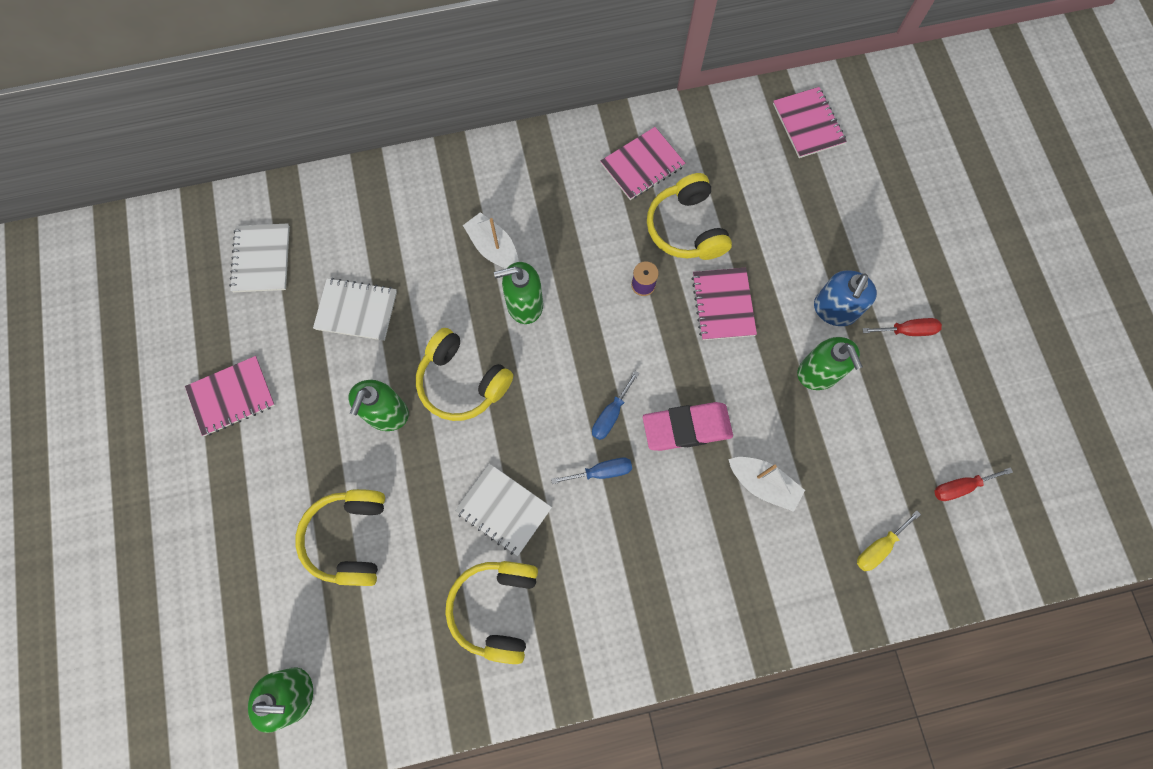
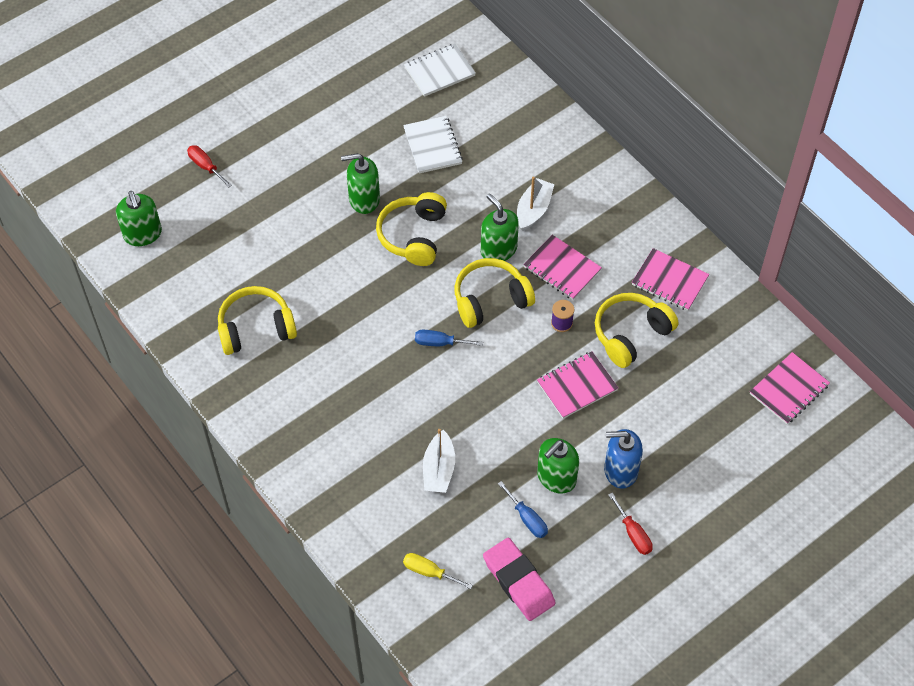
camera: 65 degrees right, 15 degrees down
(232, 397) = (327, 103): pink notebook -> pink notebook (562, 269)
(350, 538) = (262, 218): yellow headphones -> yellow headphones (490, 300)
(503, 510) = (329, 303): white notebook -> none
(601, 472) = (391, 354): blue screwdriver -> blue screwdriver (527, 518)
(686, 428) = (457, 399): pink eraser -> pink eraser (518, 581)
(960, 487) = (513, 619): red screwdriver -> red screwdriver (205, 166)

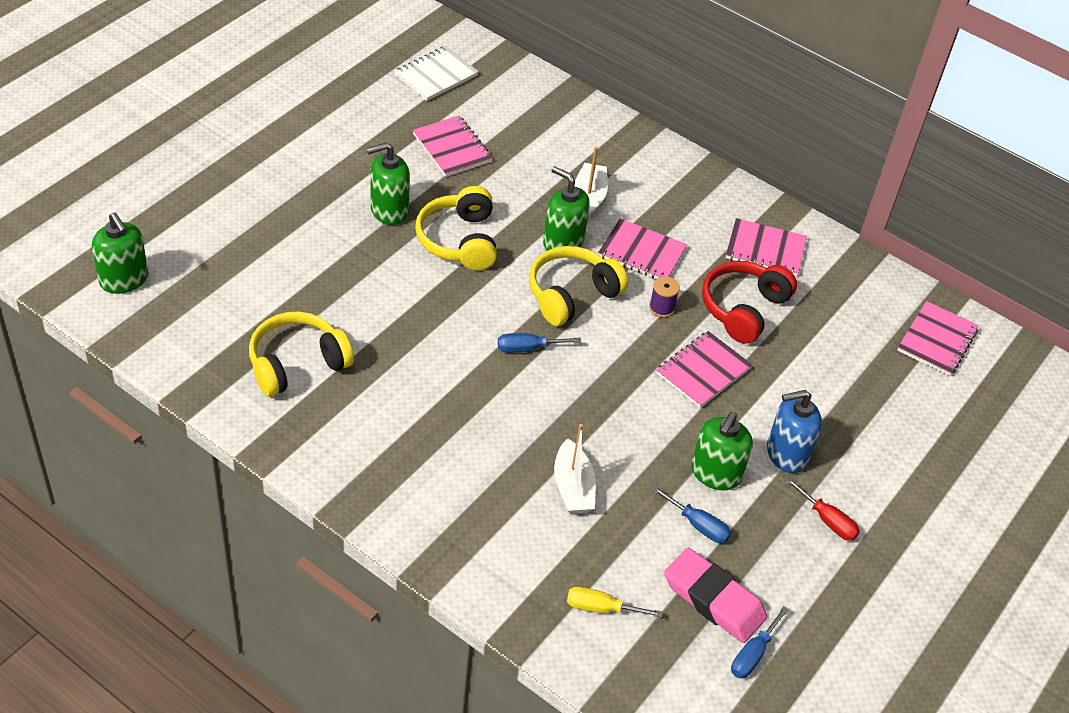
camera: 20 degrees left, 10 degrees down
(205, 166) = (185, 199): red screwdriver -> none
(432, 146) = (452, 148): white notebook -> pink notebook
(534, 631) = (753, 654): none -> blue screwdriver
(631, 334) = (743, 309): yellow headphones -> red headphones

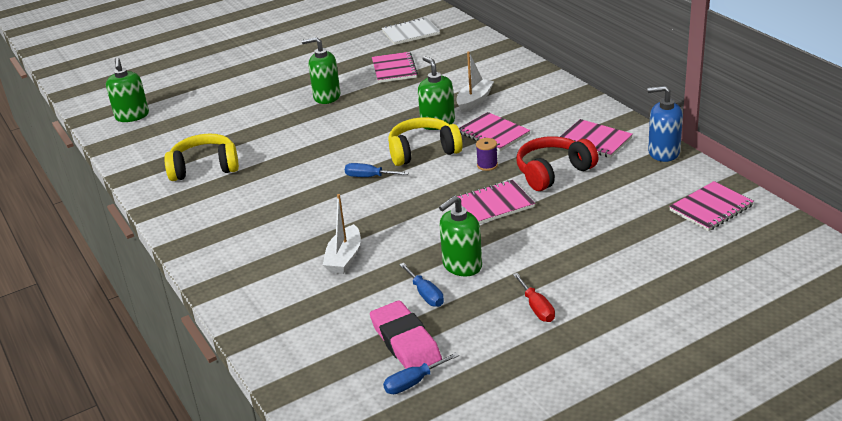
camera: 30 degrees right, 15 degrees down
(459, 240) = (363, 116): yellow headphones -> none
(600, 608) = (312, 332): yellow screwdriver -> none
(786, 454) = (529, 261): blue soap dispenser -> blue soap dispenser (663, 152)

